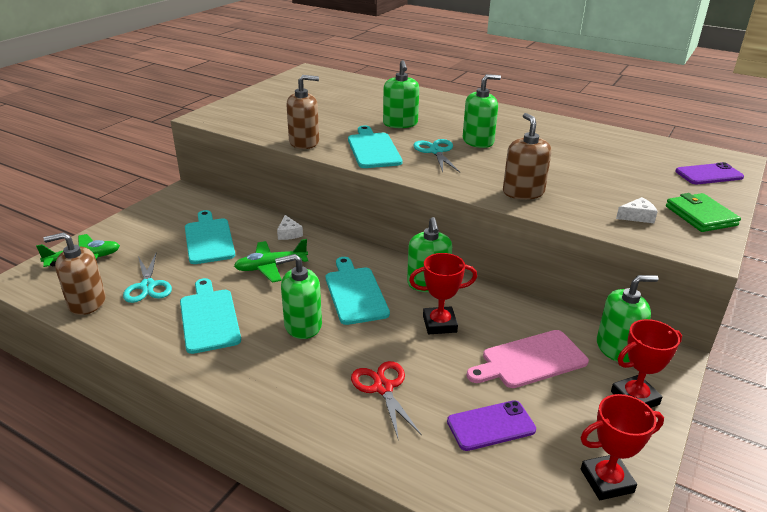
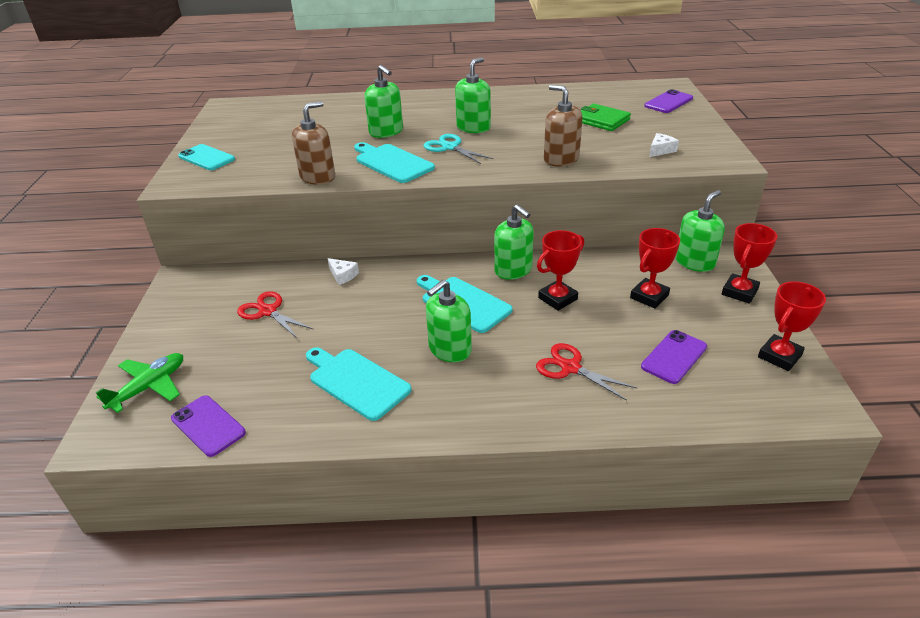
camera: 30 degrees left, 5 degrees up
(87, 302) = (208, 426): brown soap dispenser -> purple phone
(148, 286) = (257, 381): turquoise scissors -> none
(209, 239) = (268, 311): turquoise cutting board -> red scissors
(248, 105) = (206, 158): none -> turquoise phone
(271, 267) = (361, 312): green plane -> none
(530, 360) = (649, 297): pink cutting board -> red trophy
(700, 216) = (698, 135): green wallet -> green wallet (602, 120)

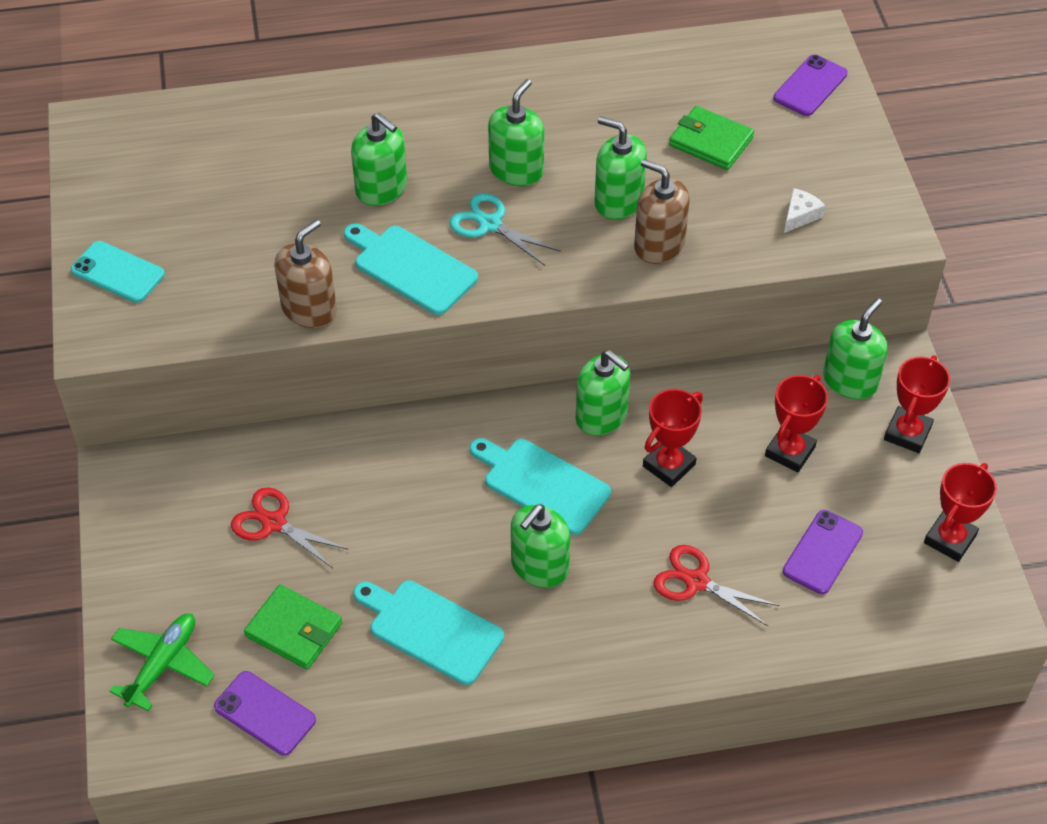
camera: 10 degrees left, 15 degrees up
(254, 373) = (294, 630): none -> green wallet
(343, 275) = (360, 446): white cheese -> none
(537, 141) = (618, 201): none -> green soap dispenser

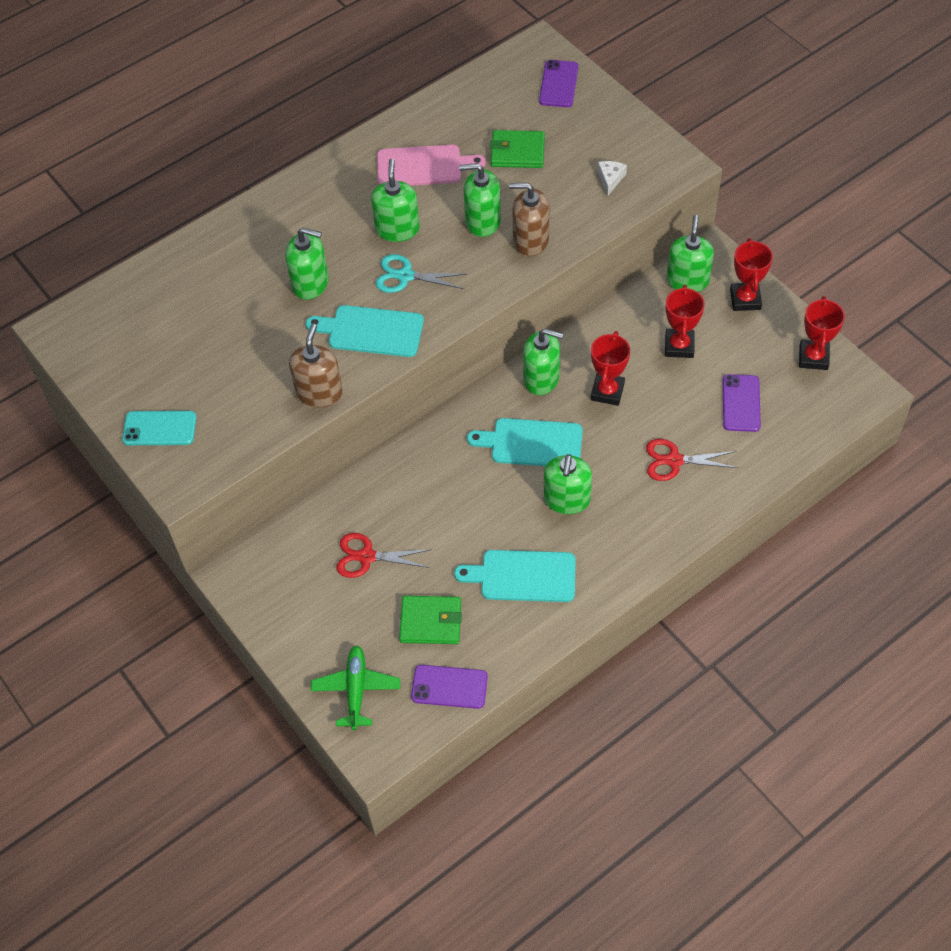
camera: 25 degrees left, 5 degrees up
(592, 115) = (424, 166): none -> pink cutting board

